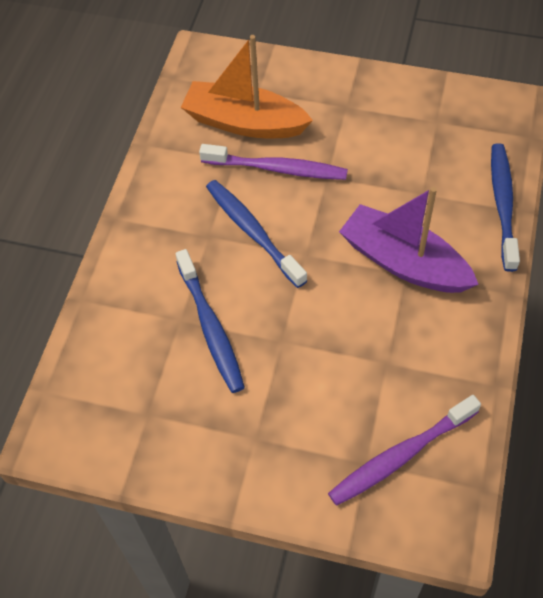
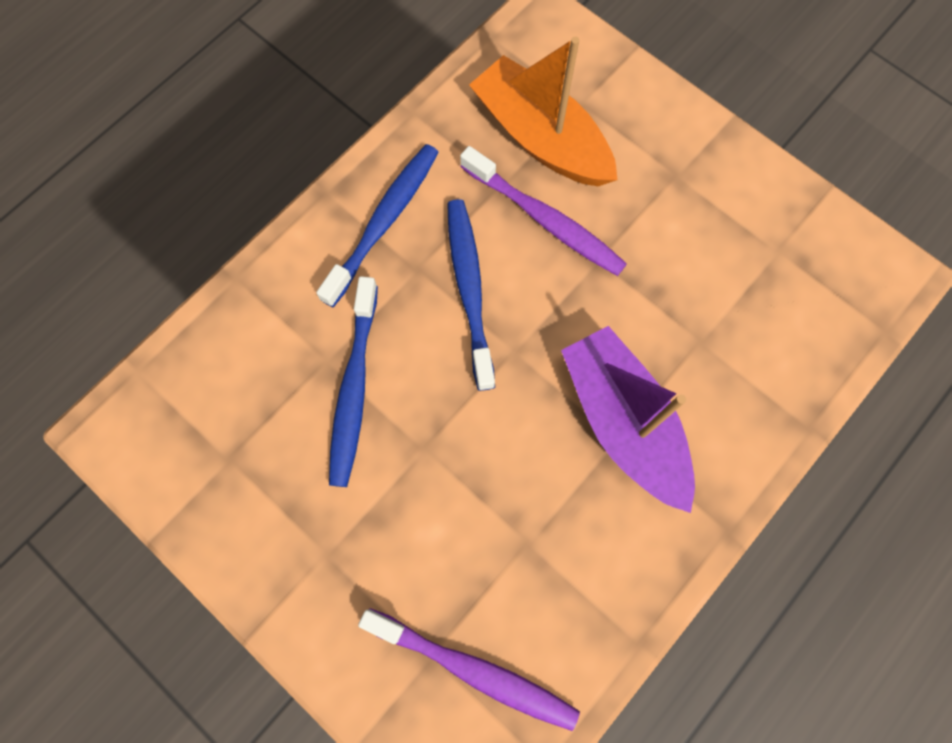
camera: 25 degrees right, 15 degrees up
(400, 456) = (474, 670): purple toothbrush -> purple toothbrush turned 150 degrees counterclockwise
(502, 204) = (792, 407): blue toothbrush -> blue toothbrush (384, 222)

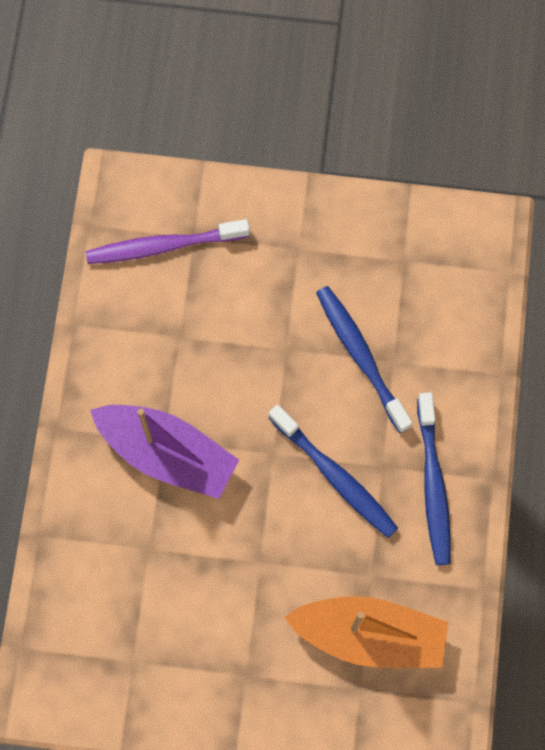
camera: 145 degrees right, 0 degrees up
(545, 220) = (319, 567): purple toothbrush -> none

